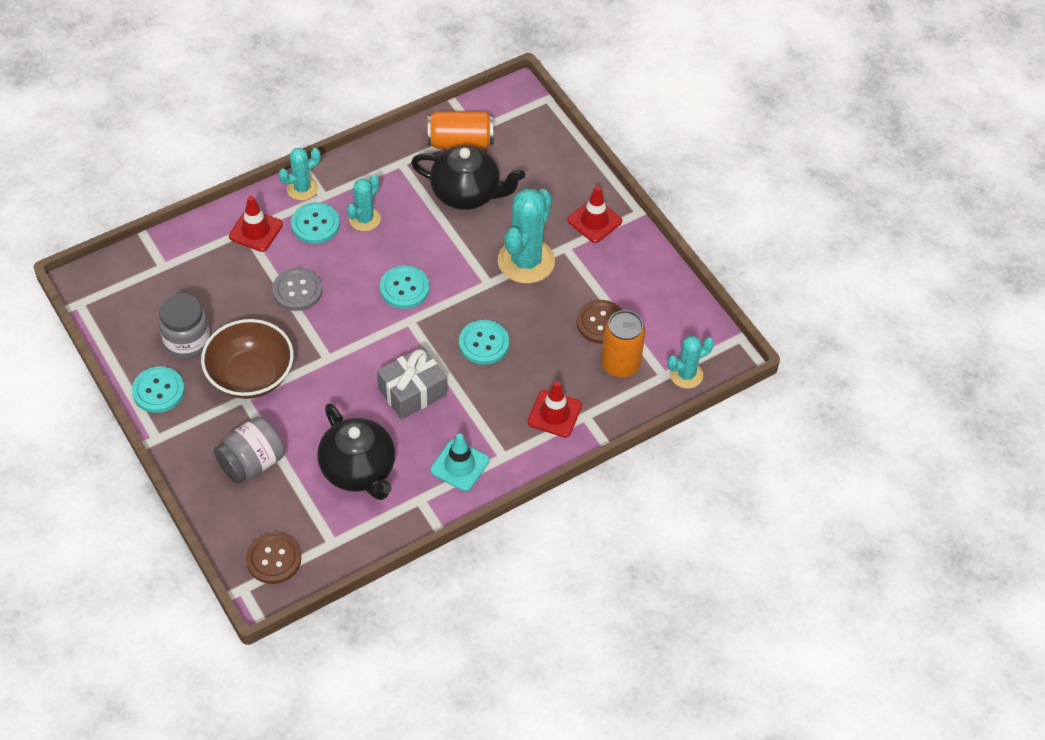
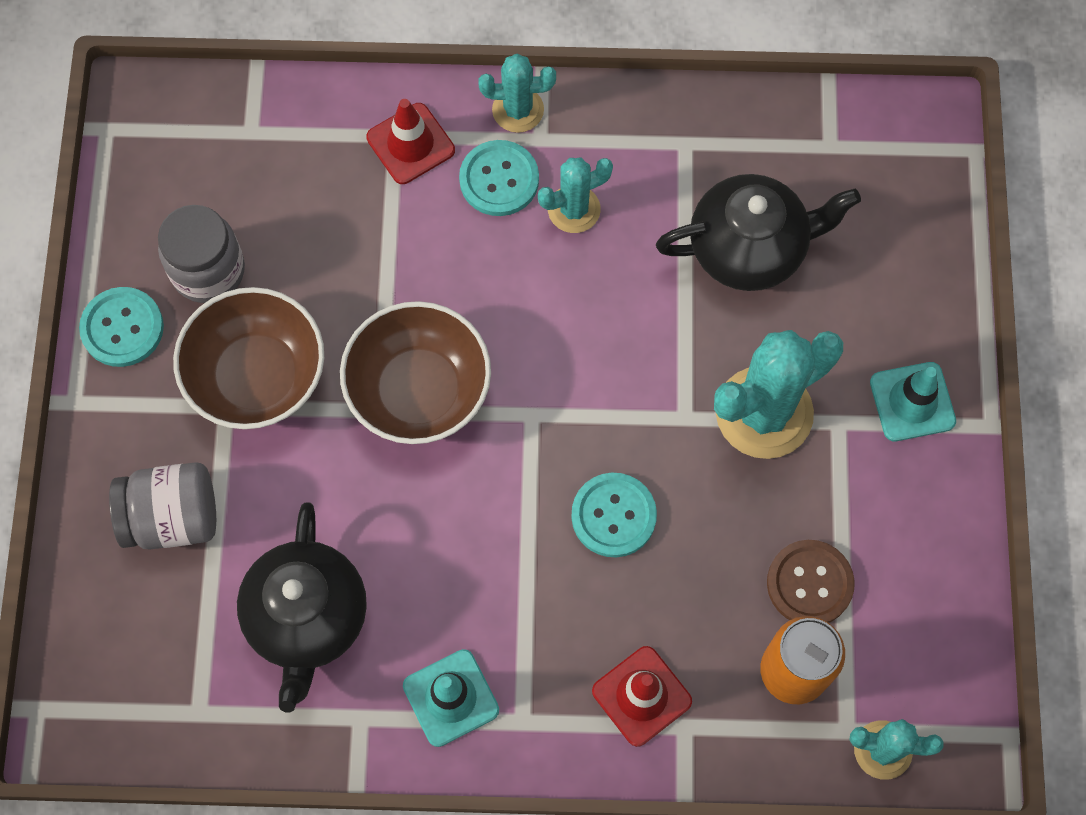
camera: 35 degrees right, 15 degrees up
(273, 559) = (105, 689): brown button -> none
(297, 290) = (406, 274): grey button -> none
(342, 339) = (419, 390): none -> brown bowl
(404, 288) = (558, 357): turquoise button -> none
(412, 392) = (461, 535): grey gift -> none
(460, 142) = (795, 155): orange can -> none
(467, 193) = (749, 248): black teapot -> black teapot turned 60 degrees counterclockwise
(594, 221) = (912, 402): red traffic cone -> turquoise traffic cone

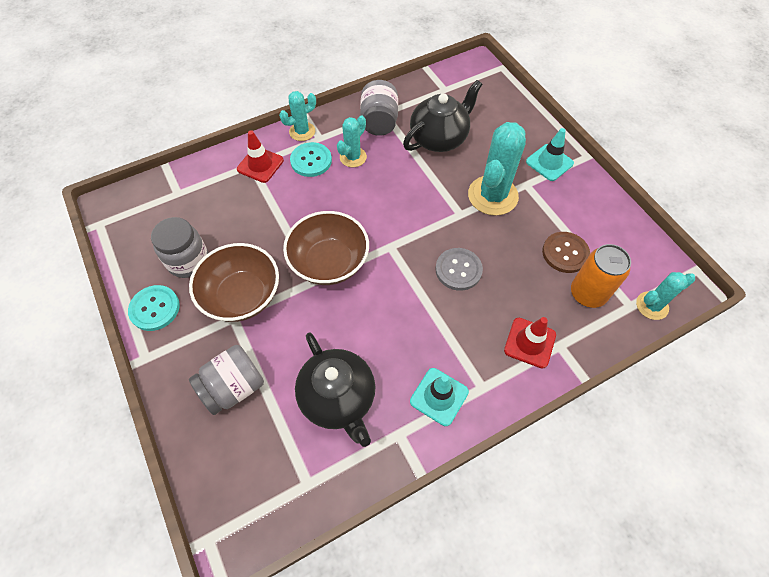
camera: 30 degrees left, 10 degrees down
(613, 516) = (458, 270): turquoise button -> grey button
(664, 158) = (379, 122): none -> grey jar

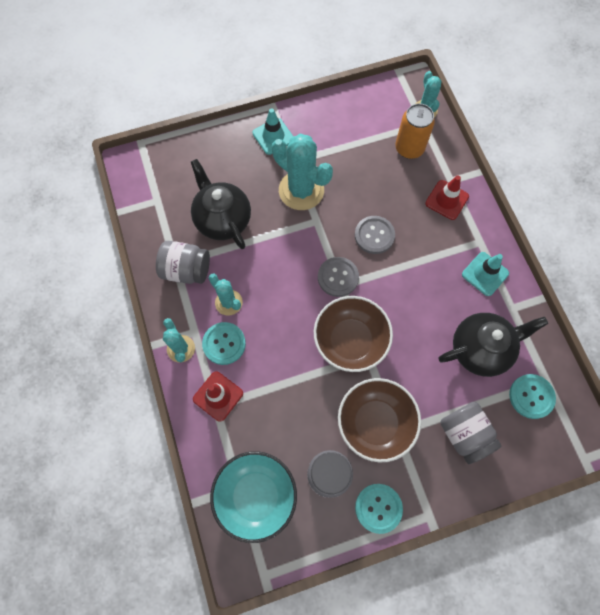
camera: 80 degrees left, 10 degrees up
(169, 207) = (256, 496): none -> turquoise bowl
(284, 464) = (531, 396): none -> turquoise button
(399, 242) = (338, 277): none -> grey button
(565, 253) = (370, 152): brown button -> none

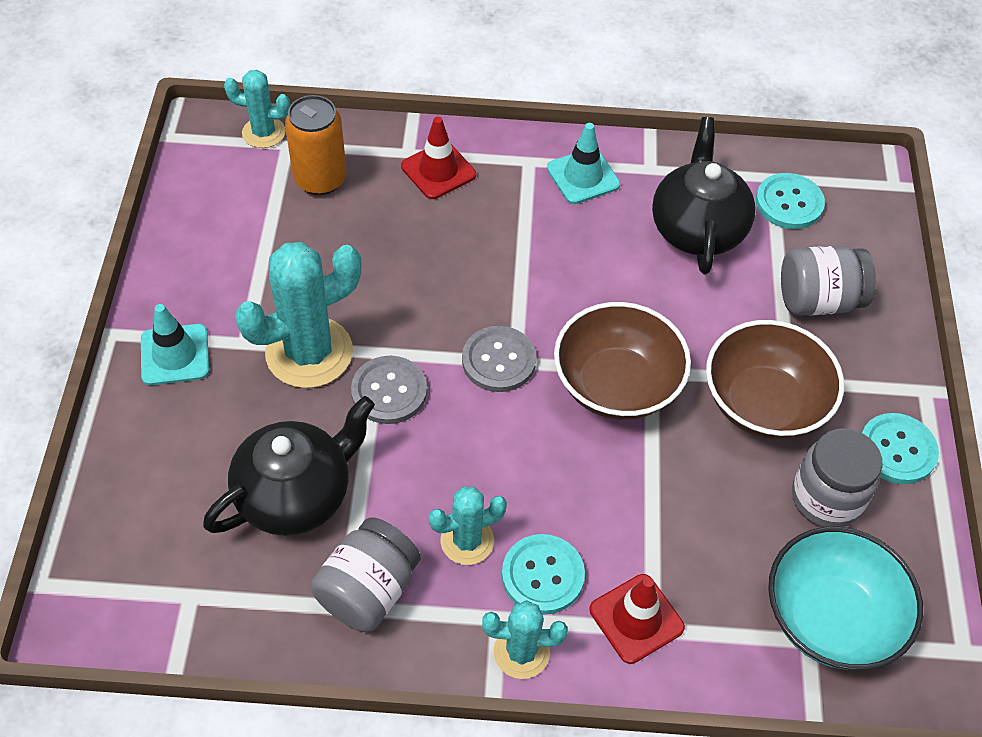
camera: 70 degrees left, 15 degrees down
(222, 219) = (296, 494): black teapot -> black teapot turned 150 degrees clockwise
(374, 235) = (449, 284): grey button -> grey button (389, 391)

